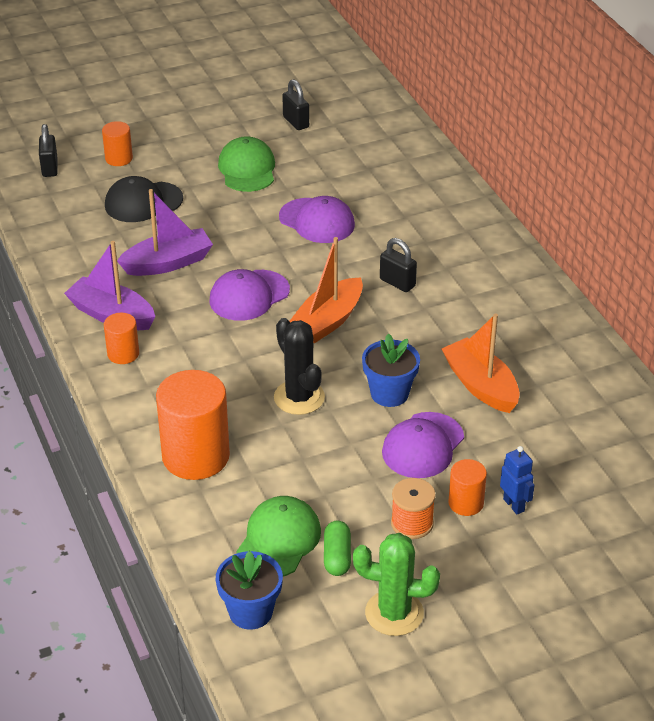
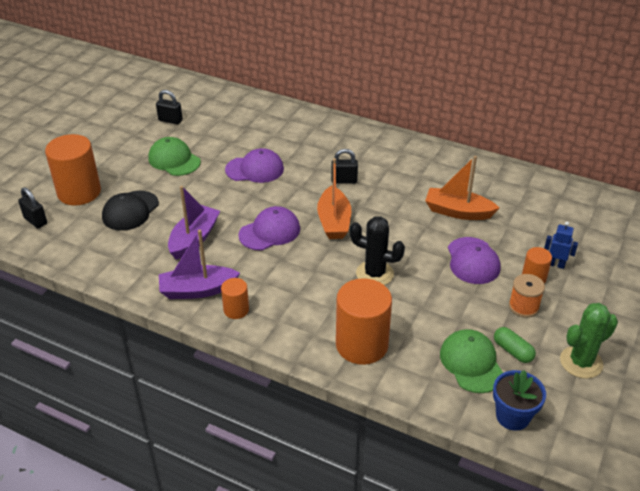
camera: 40 degrees left, 0 degrees up
(119, 158) = (79, 192): orange cylinder -> orange cylinder, size x1.97
(249, 295) = (270, 232): purple cap -> purple cap turned 135 degrees counterclockwise
(389, 393) = (419, 243): blue flower pot -> none

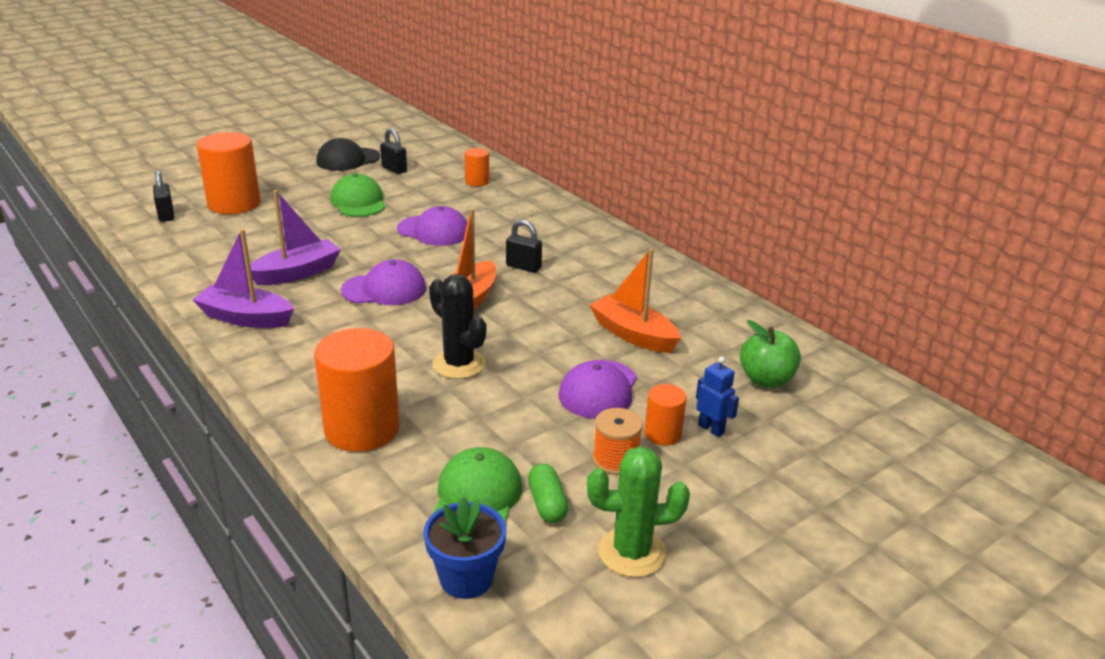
camera: 25 degrees right, 10 degrees down
(130, 211) = (263, 232): black cap -> black cap (348, 159)
(236, 310) = (263, 348): orange cylinder -> orange cylinder (477, 182)
(557, 218) = (766, 380): none -> green apple

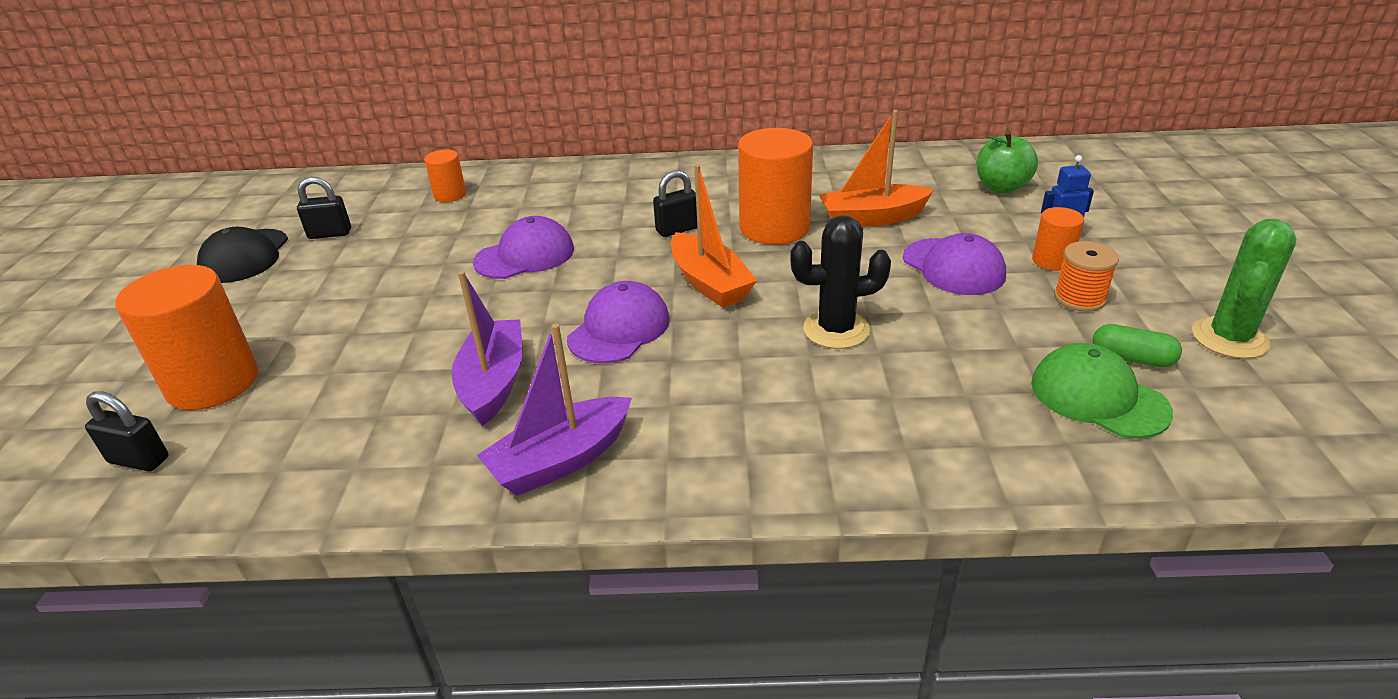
camera: 50 degrees left, 5 degrees up
(358, 202) = (373, 282): green cap -> none
(362, 429) = (916, 437): orange cylinder -> orange cylinder (774, 228)
(466, 578) = (1237, 448): blue flower pot -> none

